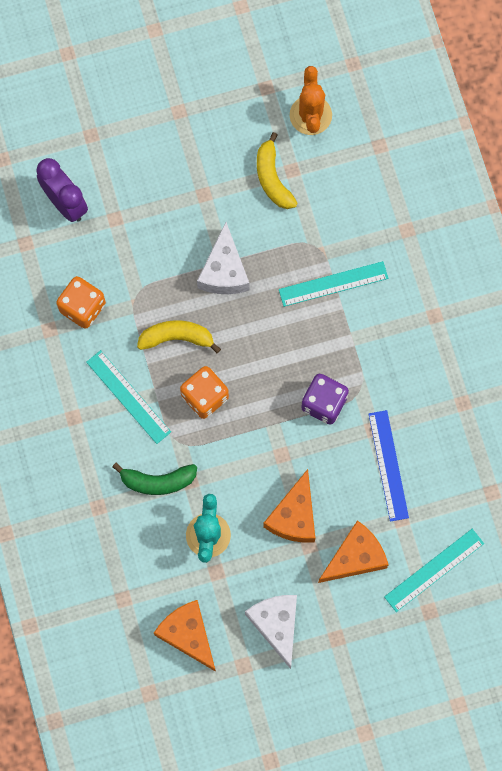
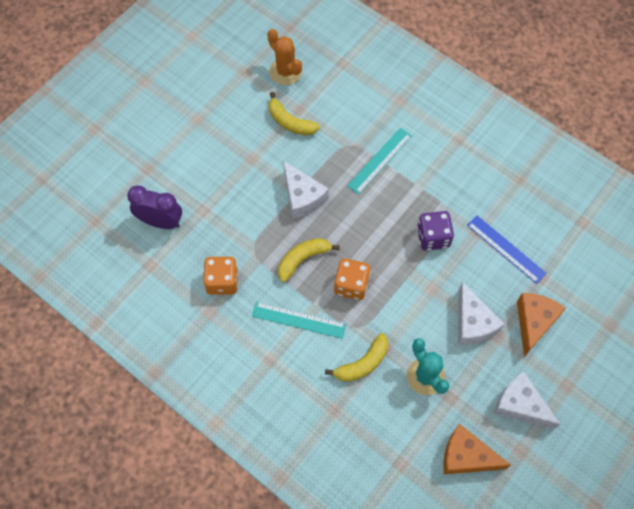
camera: 35 degrees left, 10 degrees down
(157, 481) = (362, 363): green banana -> yellow banana
(294, 516) = (472, 323): orange cheese -> white cheese
(434, 570) = (590, 295): turquoise ruler -> none

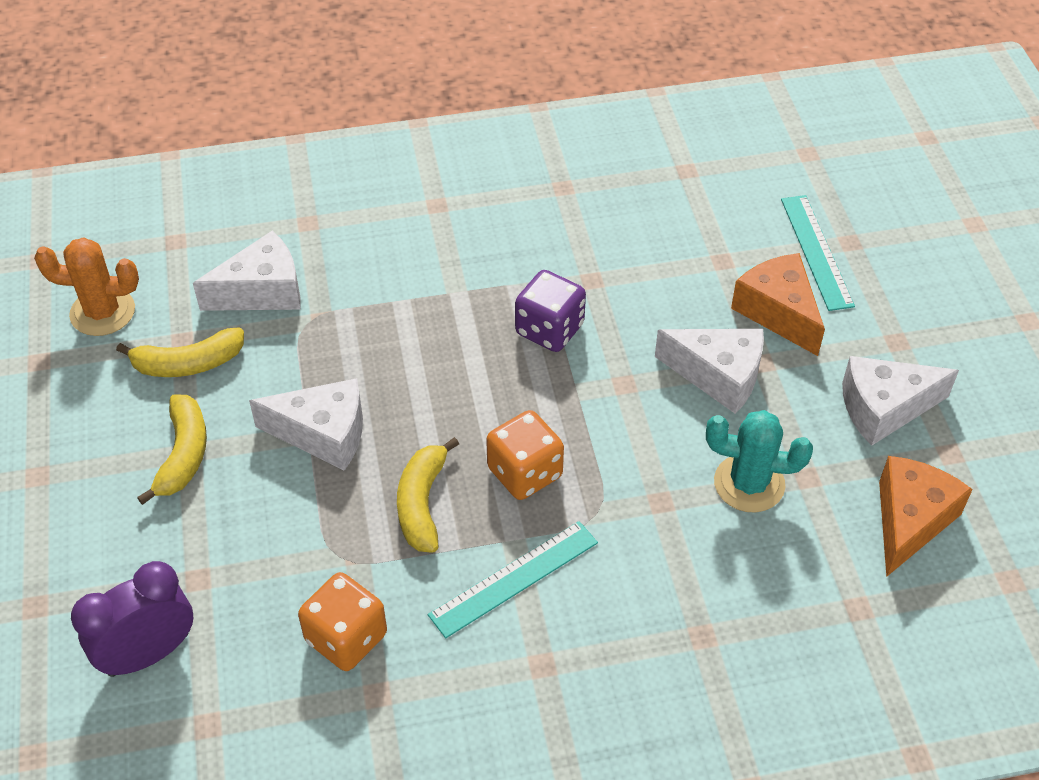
camera: 50 degrees left, 15 degrees down
(349, 116) = (262, 291): none -> white cheese
(362, 363) = (660, 546): yellow banana -> yellow banana (183, 455)
(379, 160) = (370, 306): turquoise ruler -> turquoise ruler (816, 251)
(466, 456) = (910, 521): orange cheese -> orange cheese turned 150 degrees clockwise
(506, 249) = (646, 267): blue ruler -> none

